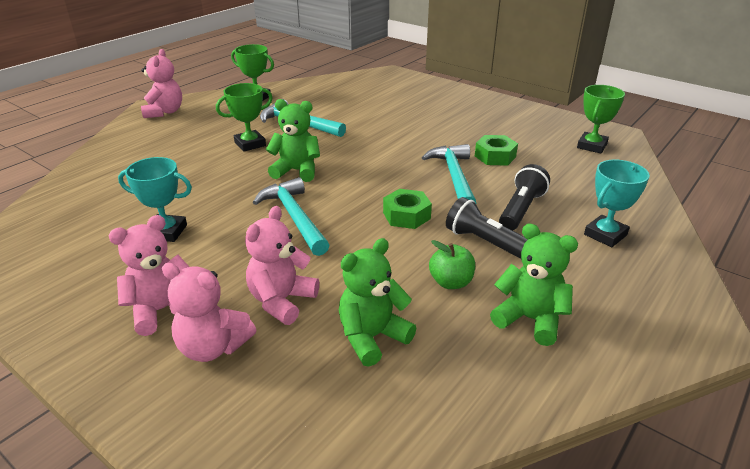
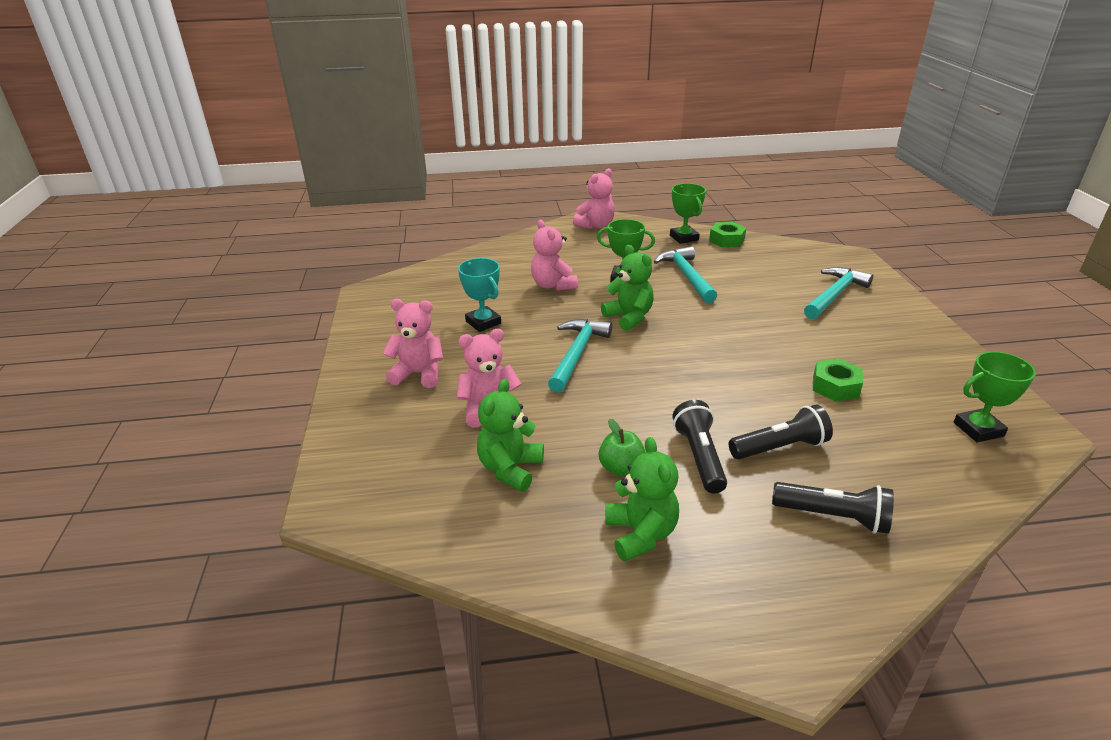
camera: 45 degrees right, 0 degrees up
(213, 347) = (415, 414): pink teddy bear -> pink teddy bear (553, 285)
(372, 337) = (510, 469): green teddy bear -> green teddy bear turned 75 degrees counterclockwise
(406, 215) = (664, 397): green nut -> green nut (726, 240)
(454, 177) = (760, 386): turquoise hammer -> turquoise hammer (834, 295)
(605, 235) = (833, 517): turquoise trophy -> black flashlight

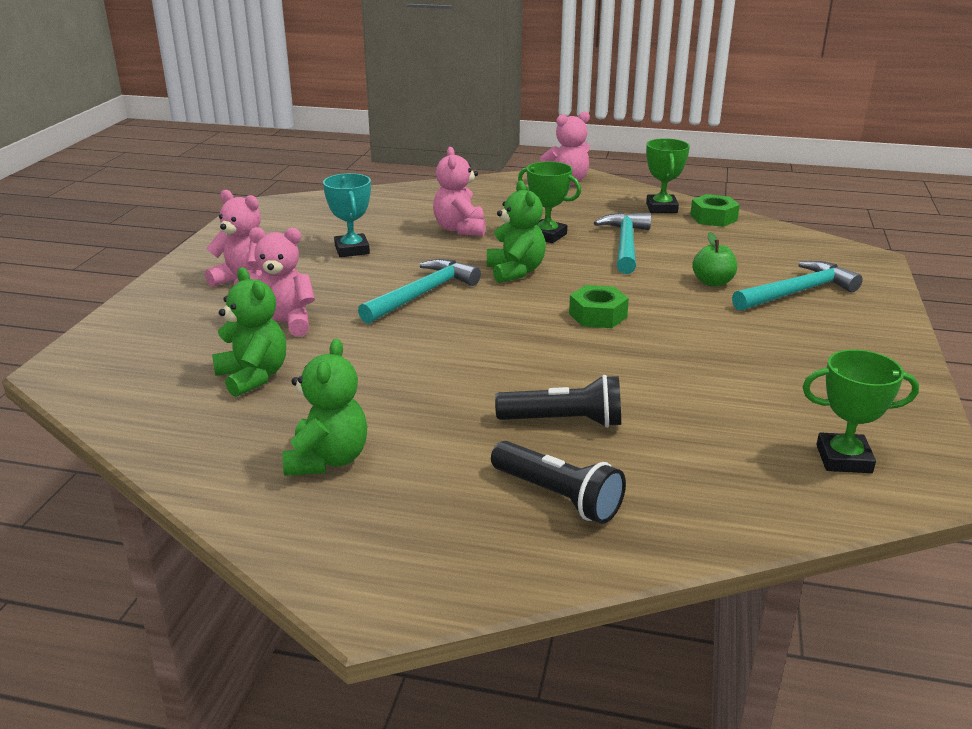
camera: 20 degrees right, 5 degrees down
(510, 469) = (253, 377): green teddy bear -> green teddy bear turned 105 degrees clockwise
(621, 468) = (366, 400): green apple -> green apple (712, 282)
(699, 457) = (461, 410): black flashlight -> none
(835, 387) = (696, 380): green nut -> green nut (598, 315)

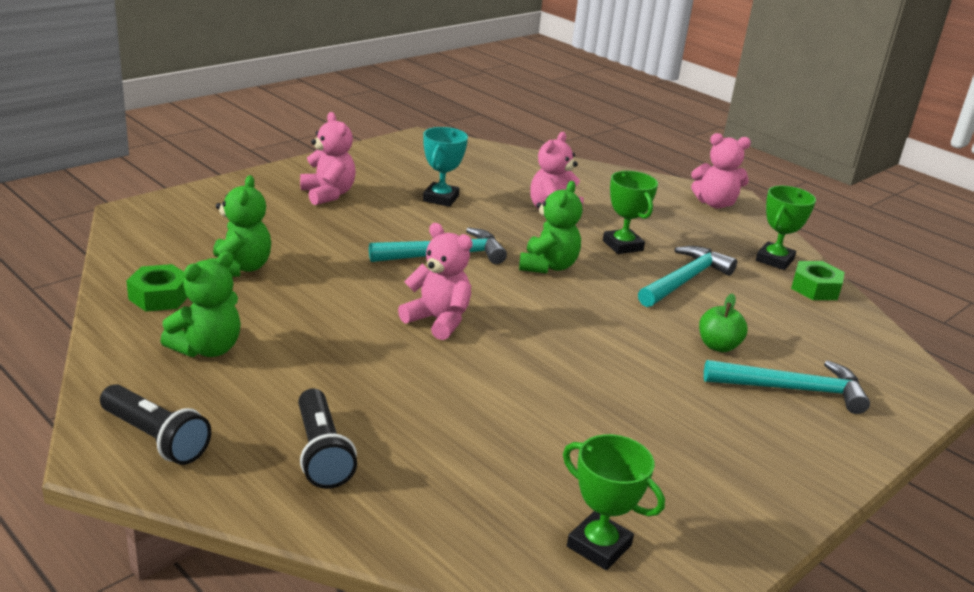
camera: 30 degrees right, 0 degrees up
(283, 324) = (311, 237): pink teddy bear -> pink teddy bear (438, 320)
(564, 421) = (408, 401): black flashlight -> black flashlight (155, 438)
(598, 315) = (564, 331): green nut -> green nut (160, 296)

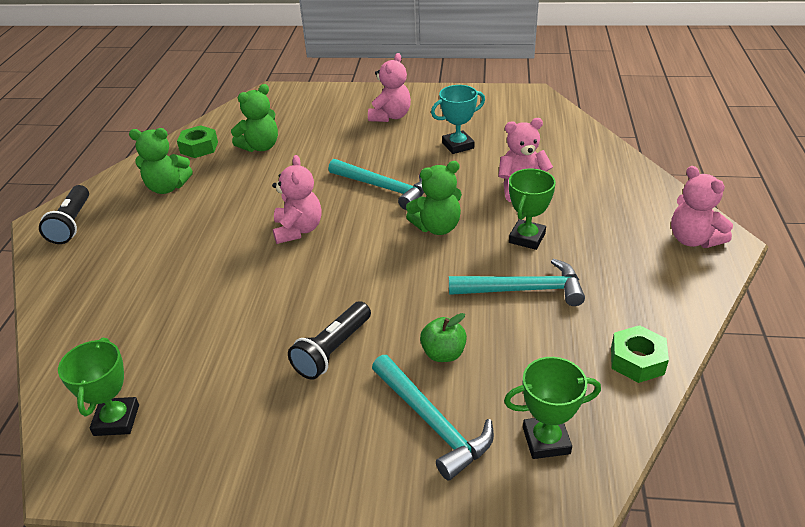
camera: 55 degrees right, 10 degrees up
(321, 453) = (109, 273): black flashlight -> black flashlight (332, 350)
(774, 260) = (648, 315): green trophy -> green trophy (546, 440)

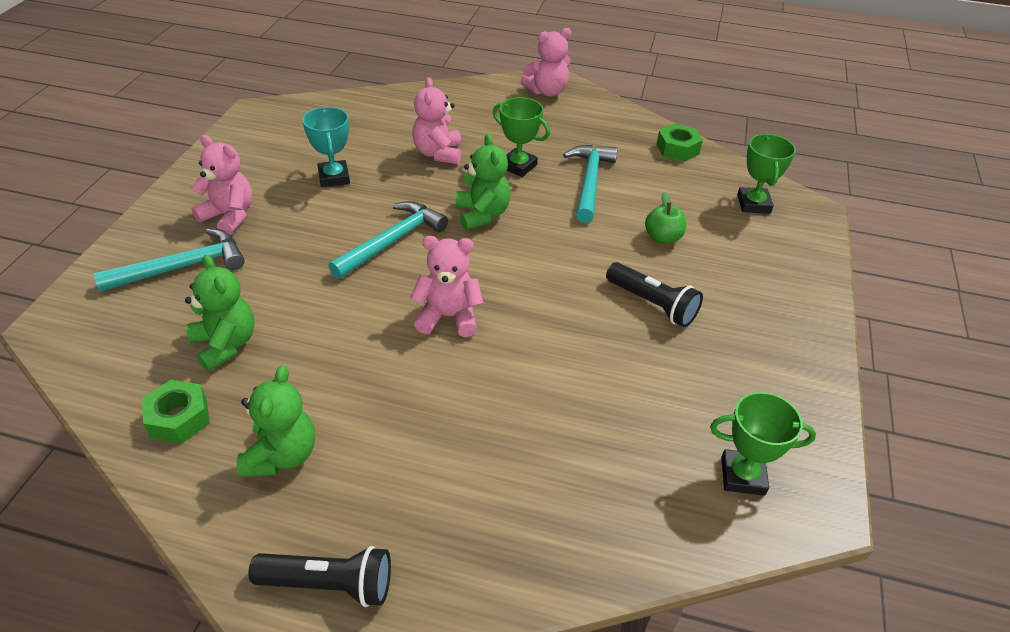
camera: 85 degrees left, 5 degrees up
(432, 422) = (739, 255): turquoise hammer -> turquoise hammer (182, 267)

